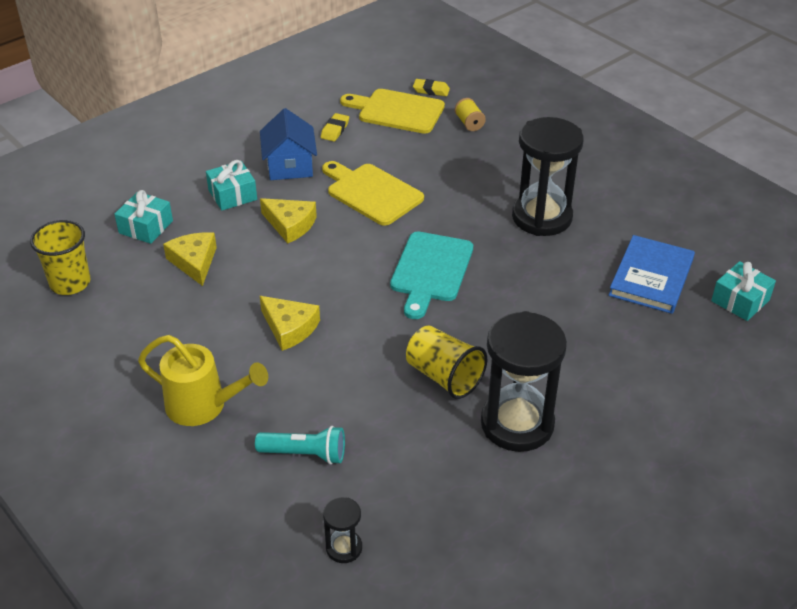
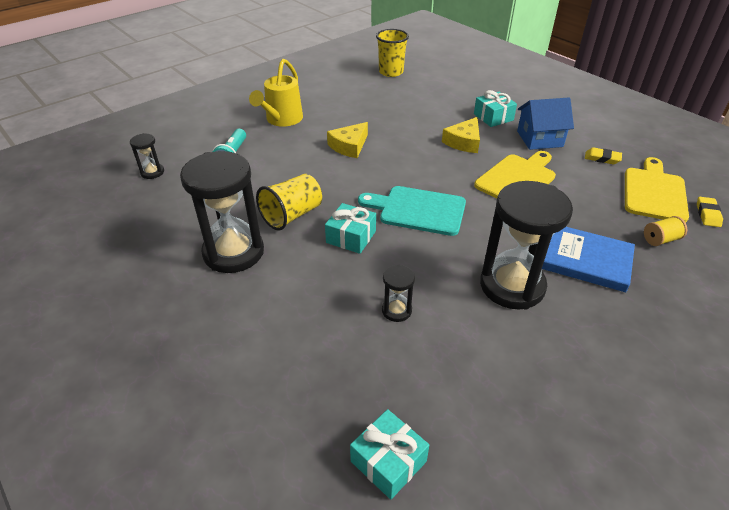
camera: 90 degrees right, 0 degrees up
(146, 227) = (448, 89): turquoise gift -> turquoise gift (351, 237)
(194, 262) = (415, 108): yellow cheese -> none
(585, 292) = (396, 310): none -> black hourglass
(651, 277) = (424, 370): blue book -> blue book (584, 260)

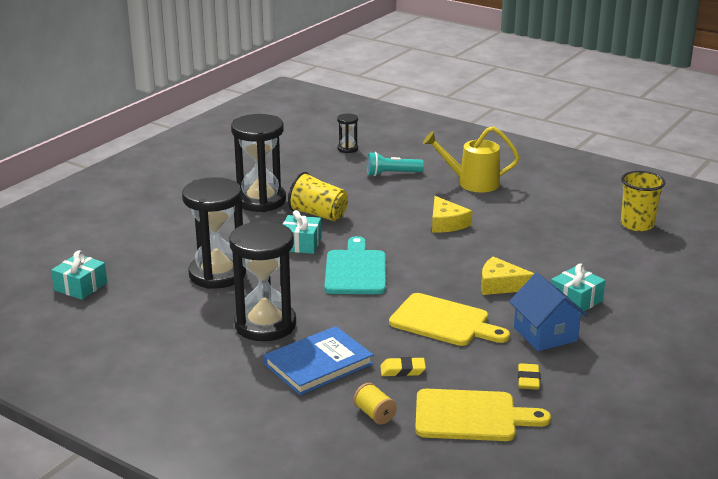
camera: 75 degrees right, 15 degrees down
(349, 146) = (446, 223): yellow cheese -> yellow cheese turned 135 degrees counterclockwise
(396, 310) = (217, 274): black hourglass -> black hourglass, size x2.22
(584, 260) = (318, 364): blue book -> blue book turned 45 degrees clockwise
(707, 214) = (444, 454): yellow eraser -> yellow eraser (402, 370)

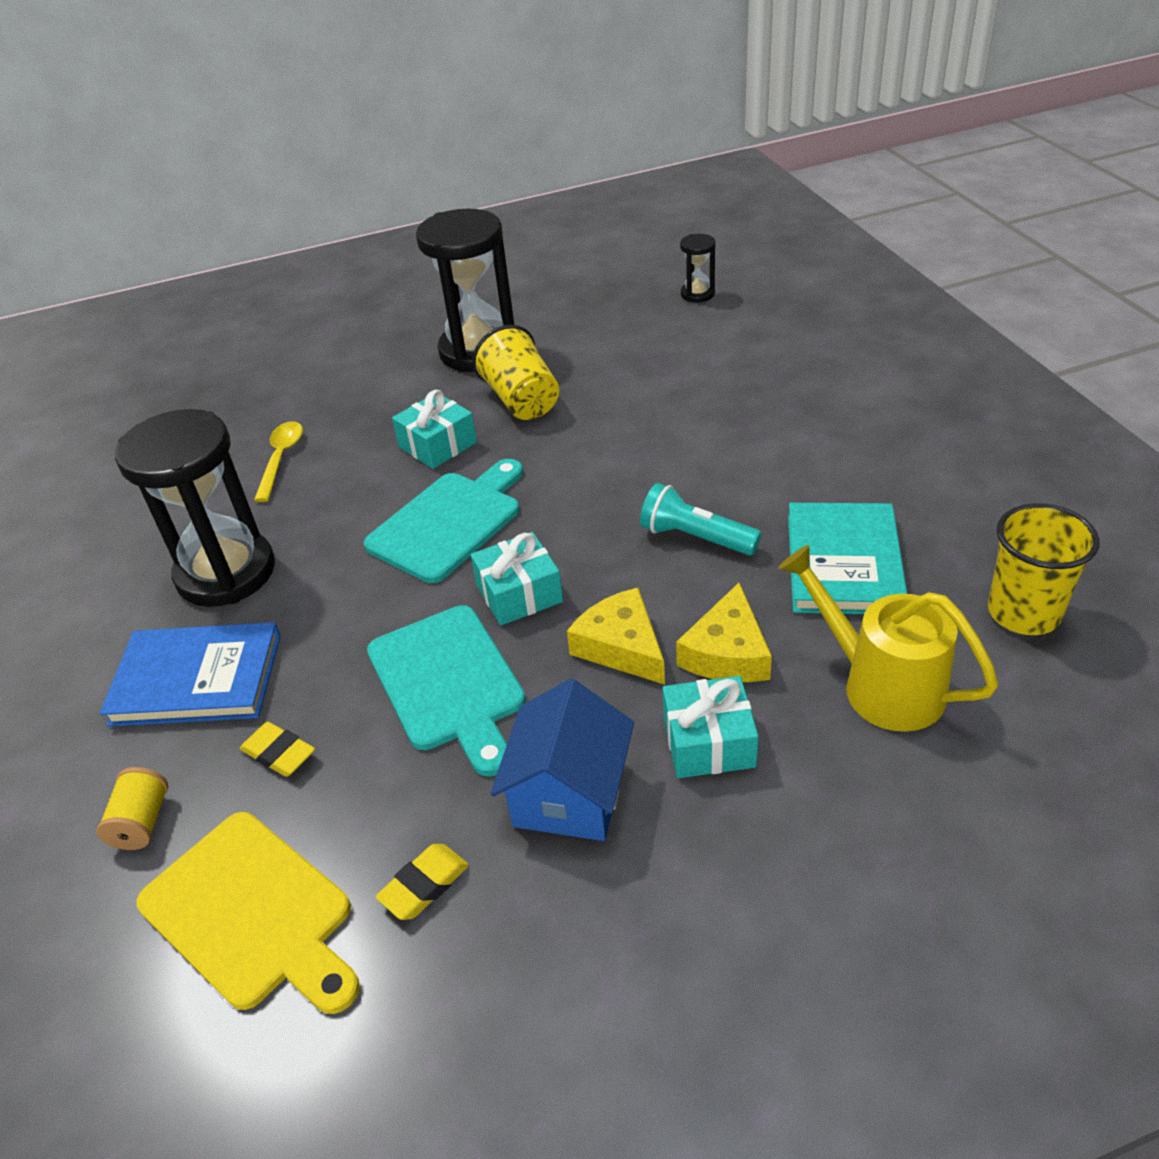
camera: 40 degrees right, 15 degrees up
(80, 286) = (128, 419): turquoise gift -> turquoise gift (519, 593)
(217, 274) = (281, 458): black hourglass -> yellow spoon
(392, 174) = (708, 358): turquoise flashlight -> turquoise flashlight (695, 537)
(444, 321) = (448, 683): yellow cutting board -> turquoise cutting board
(446, 223) = (682, 482): yellow cheese -> yellow cheese (727, 652)
(472, 183) = (813, 415): yellow watering can -> yellow watering can (879, 684)
(553, 230) = (844, 563): none -> turquoise book

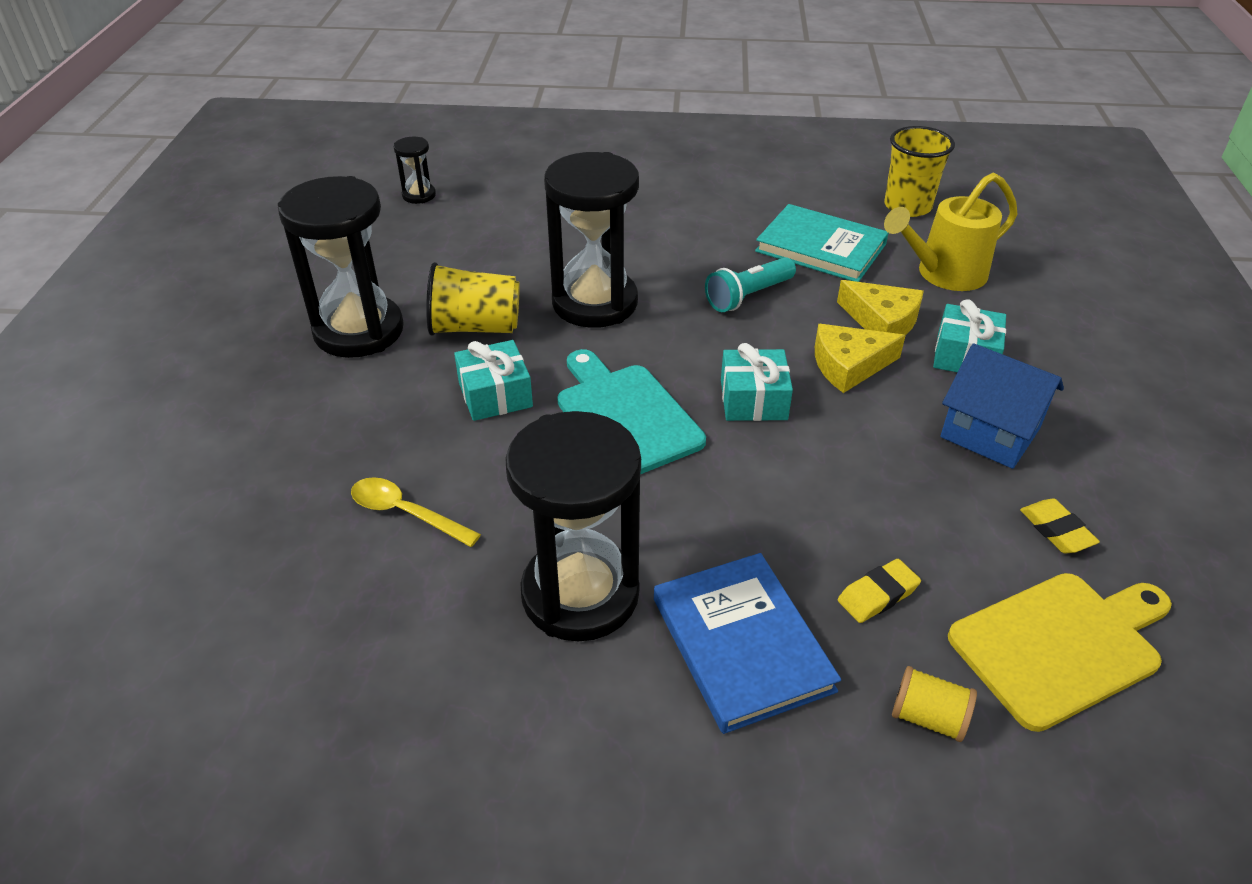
camera: 70 degrees left, 0 degrees up
(197, 679) = (741, 644): blue book -> blue book turned 45 degrees counterclockwise
(448, 683) = (841, 466): turquoise cutting board -> none
(606, 447) = (595, 303): none -> black hourglass

